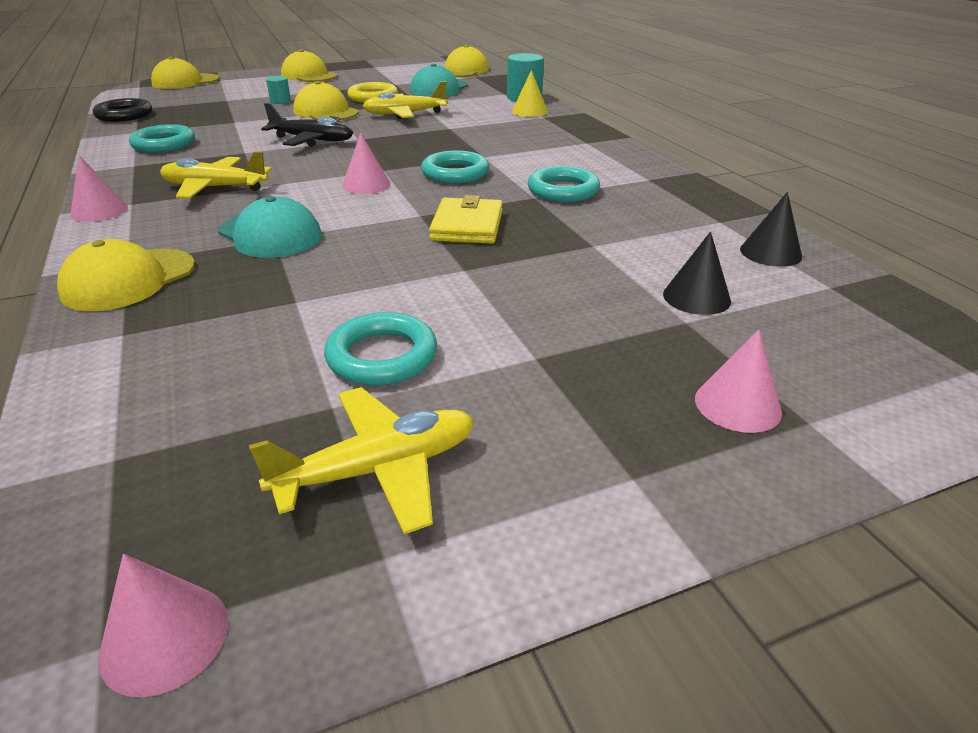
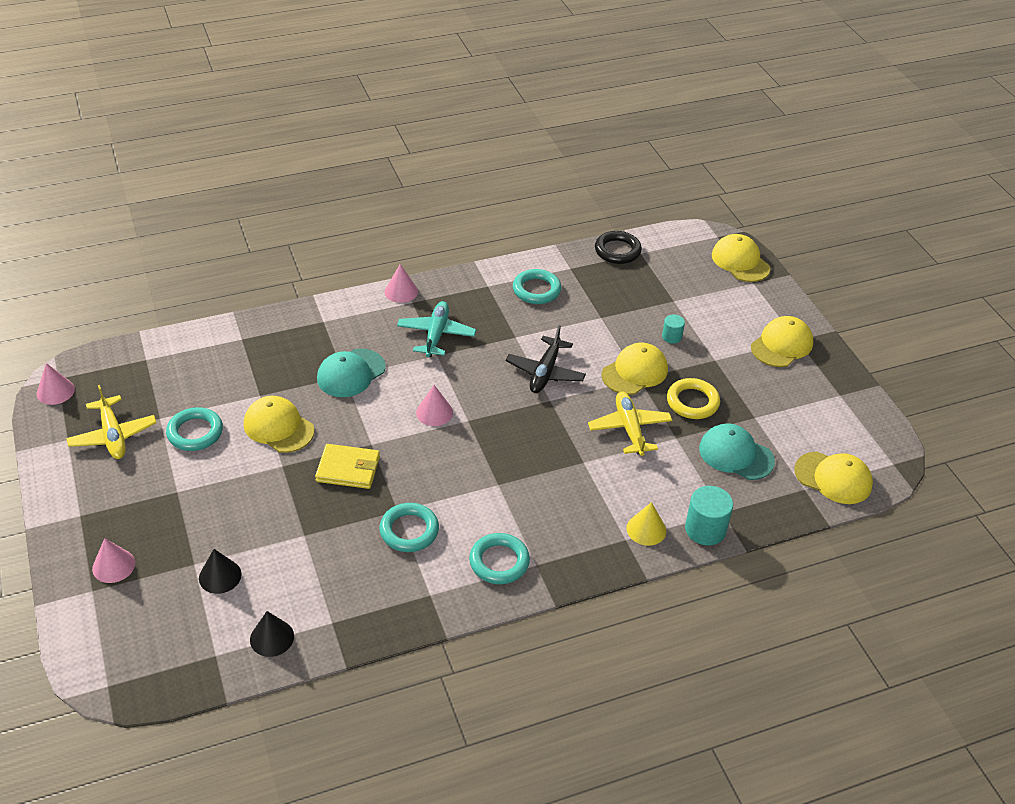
camera: 90 degrees right, 10 degrees up
(129, 280) = (299, 327): yellow cap -> yellow cap (278, 427)
(215, 188) = (436, 335): yellow plane -> turquoise plane
(455, 173) = (455, 464): turquoise ring -> turquoise ring (499, 562)

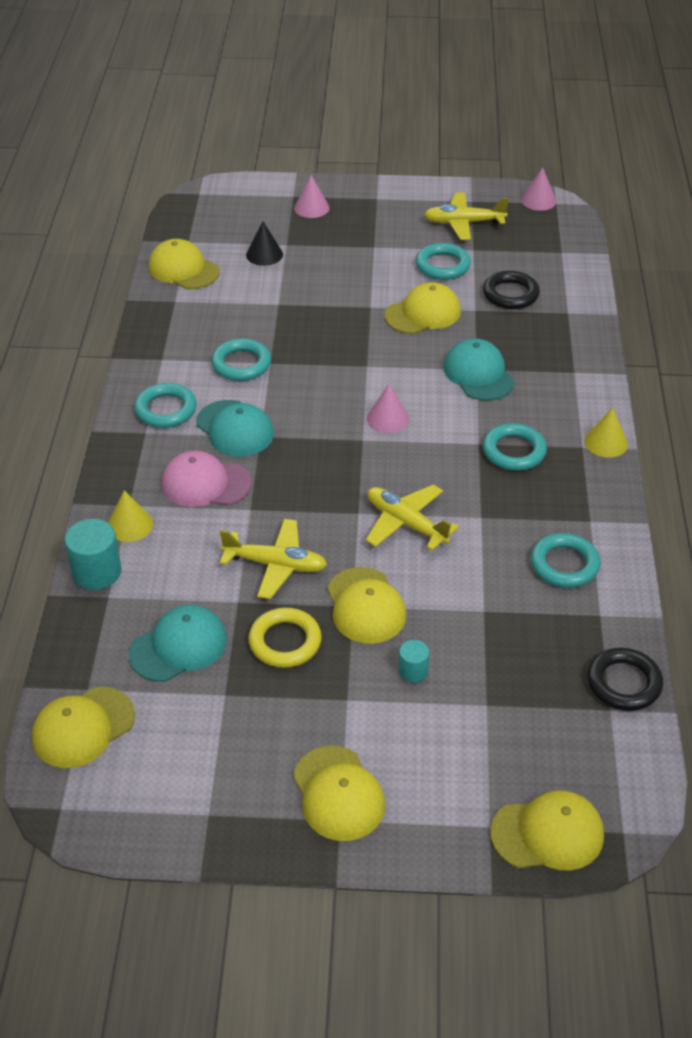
camera: 115 degrees right, 0 degrees up
(227, 378) = (510, 294): none -> black ring
(272, 637) = (183, 269): black cone -> yellow cap
(348, 469) = (342, 344): yellow wallet -> none
(401, 291) = (606, 442): pink cone -> yellow cone
(436, 335) = (514, 451): turquoise plane -> turquoise ring
(498, 504) = (235, 429): none -> turquoise cap
(545, 372) = (406, 523): black plane -> yellow plane
(573, 499) = (205, 484): none -> pink cap

